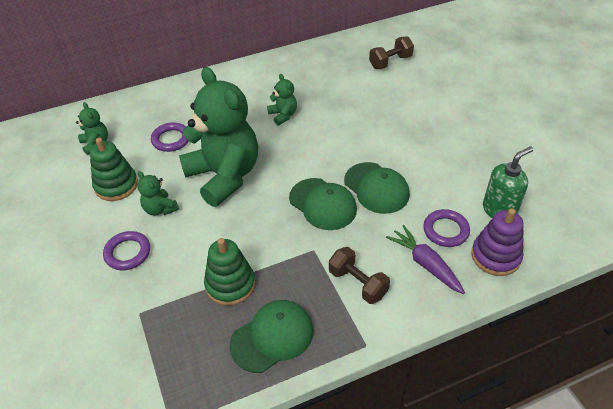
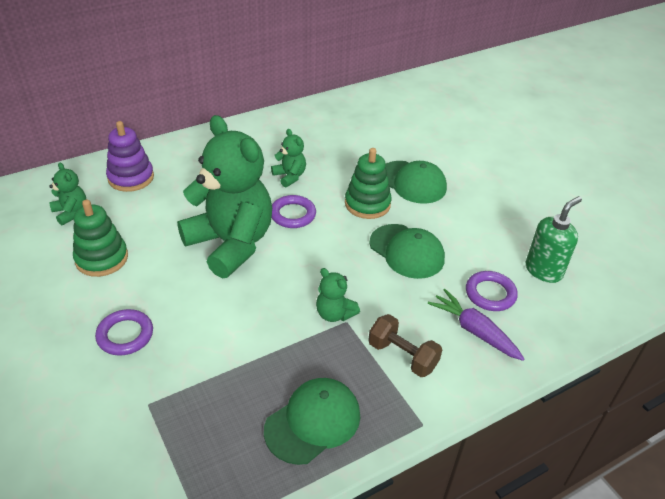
camera: 10 degrees left, 5 degrees down
(160, 209) = (159, 283): green teddy bear -> green teddy bear (334, 314)
(171, 139) = (162, 205): purple ring -> purple ring (293, 214)
(230, 284) = (254, 365): green stacking toy -> green stacking toy (367, 204)
(323, 204) = (349, 271): green cap -> green cap (412, 182)
(390, 62) = (400, 119): brown dumbbell -> none
(495, 256) = (548, 319): purple stacking toy -> purple stacking toy (131, 178)

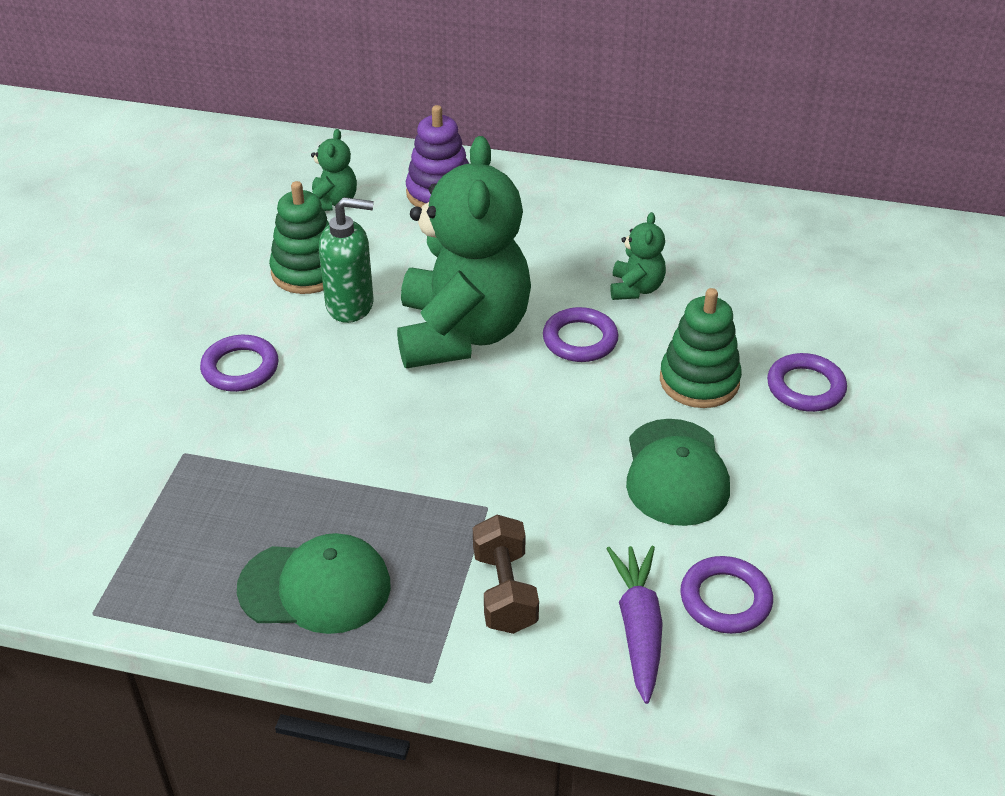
camera: 45 degrees right, 0 degrees up
(334, 314) = (484, 489): green teddy bear -> none
(412, 182) = (805, 387): green cap -> purple ring
(543, 270) = (855, 623): green soap dispenser -> green soap dispenser (350, 305)

